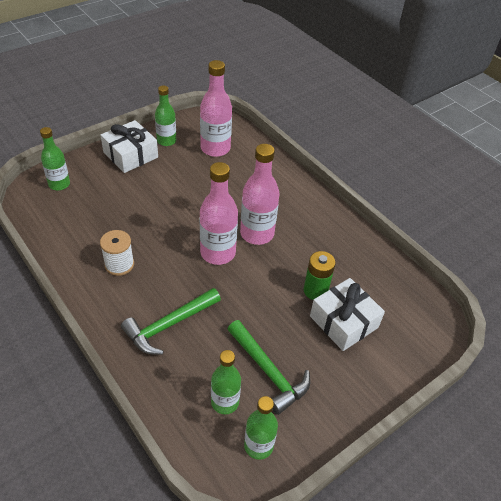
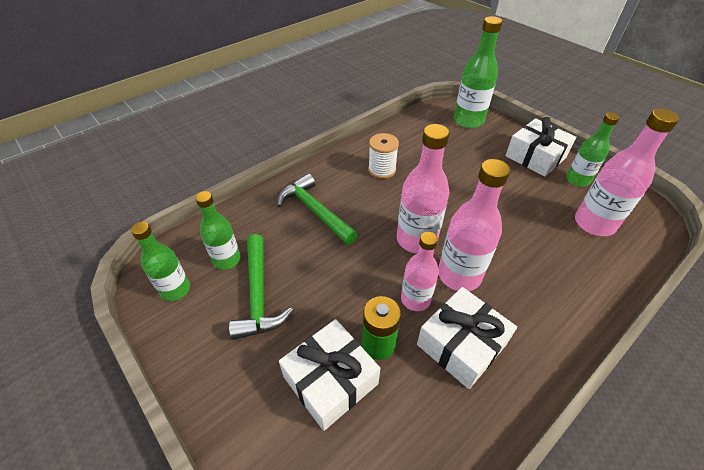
camera: 90 degrees right, 0 degrees up
(59, 184) = (468, 121): green bottle -> green bottle, size x1.53
(268, 372) = (258, 295): green hammer -> green hammer turned 60 degrees counterclockwise
(277, 263) = (415, 299): none -> pink bottle
(315, 245) = (461, 344): none -> white gift

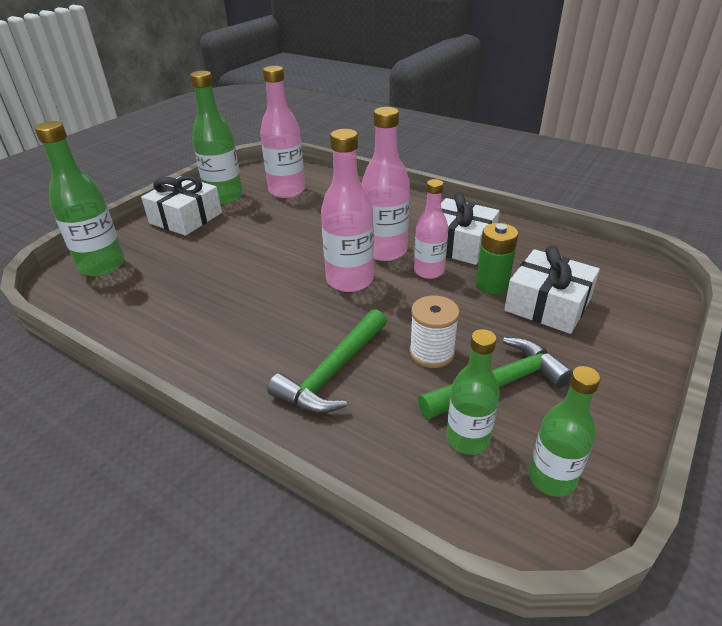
camera: 105 degrees left, 10 degrees down
(382, 170) = (226, 325): white spool -> white spool (431, 352)
(577, 180) = (224, 197): green bottle -> green bottle, size x1.53

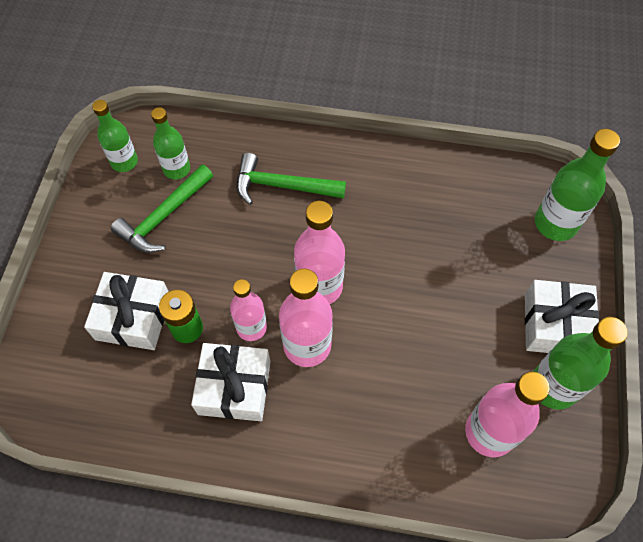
camera: 155 degrees right, 25 degrees up
(332, 373) = (282, 186): green hammer -> green hammer turned 90 degrees counterclockwise
(431, 352) = (218, 228): white spool -> none

